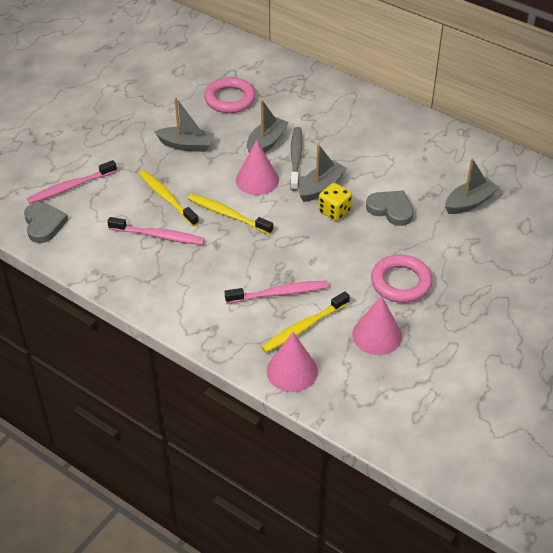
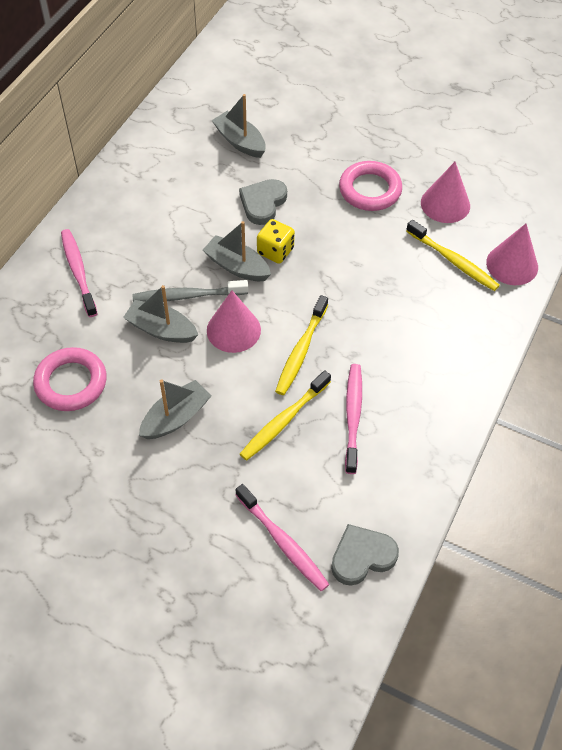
camera: 100 degrees left, 10 degrees up
(186, 145) = (176, 417): grey boat -> grey boat turned 45 degrees clockwise
(279, 293) = (413, 286): pink toothbrush -> pink toothbrush (78, 272)

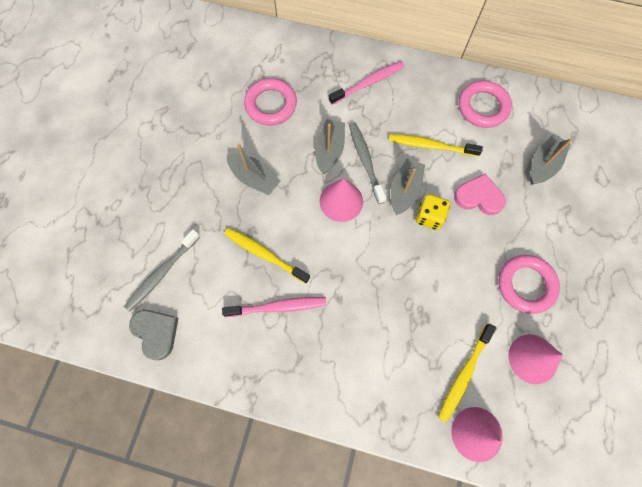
camera: 80 degrees right, 15 degrees up
(152, 173) = (483, 107): none -> pink ring
(263, 203) = (478, 197): grey heart -> pink heart
(283, 542) = (162, 273): pink toothbrush -> grey toothbrush
(301, 351) = (332, 255): yellow toothbrush -> yellow toothbrush (431, 146)

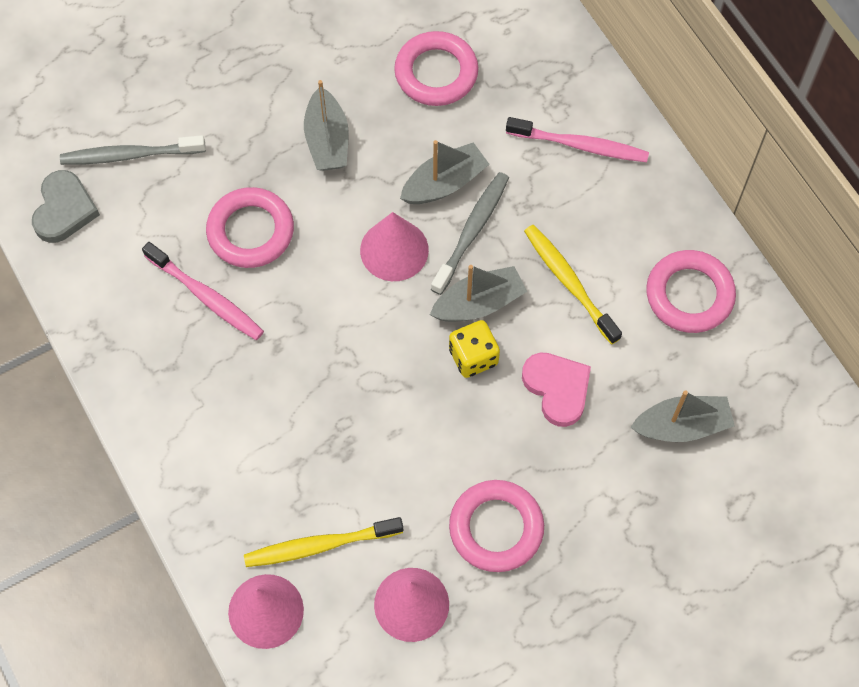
camera: 45 degrees right, 5 degrees down
(264, 254) = (250, 231): yellow toothbrush -> pink ring

